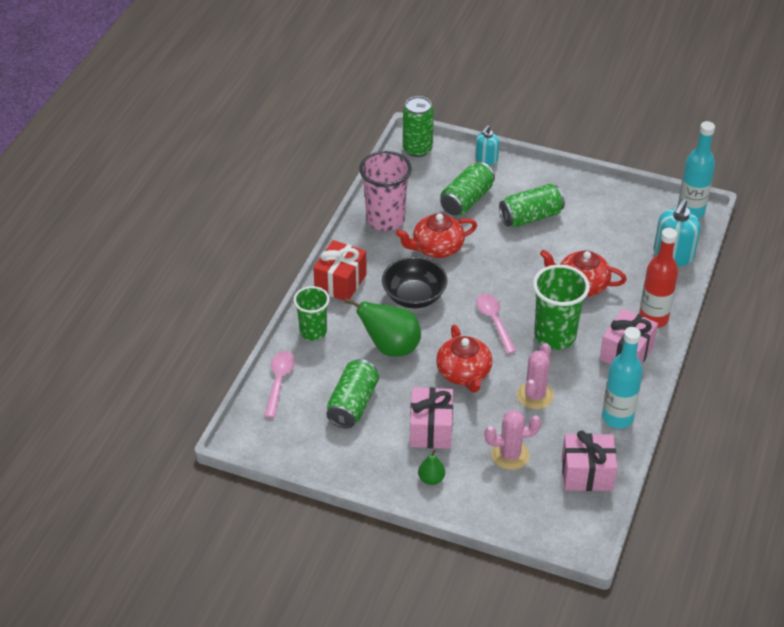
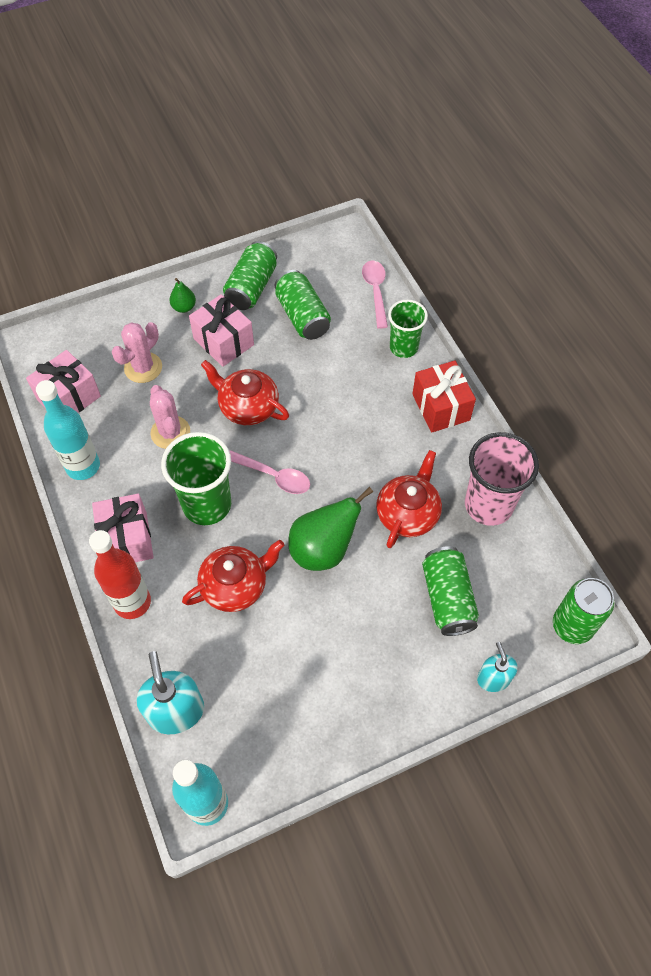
camera: 135 degrees right, 15 degrees up
(279, 381) = (375, 291): pink spoon -> pink spoon turned 150 degrees counterclockwise
(390, 347) = (330, 382): green pear -> green pear (323, 549)
(414, 296) = (367, 444): black bowl -> none
(531, 217) = (365, 633): green can -> green can (251, 287)

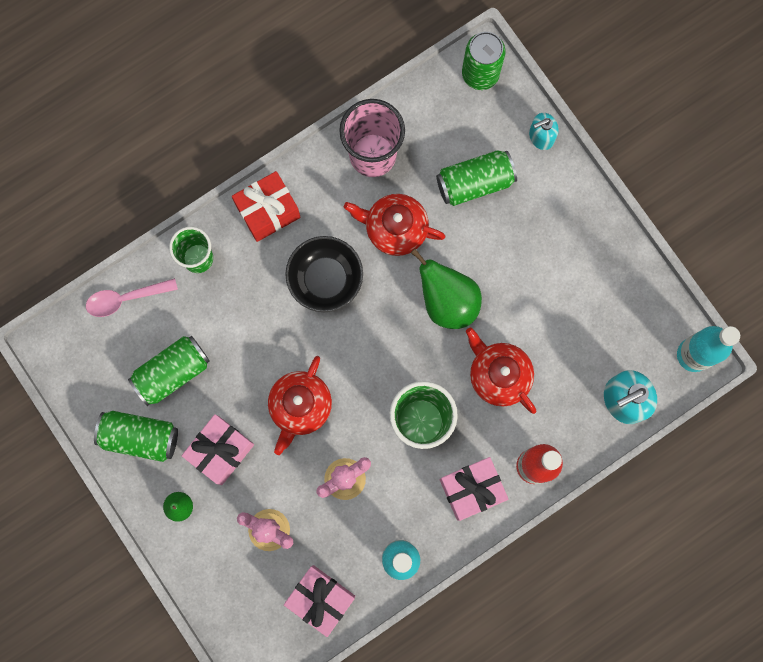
camera: 100 degrees left, 20 degrees up
(274, 476) = (377, 363): pink spoon -> none
(366, 444) = (325, 279): none -> black bowl

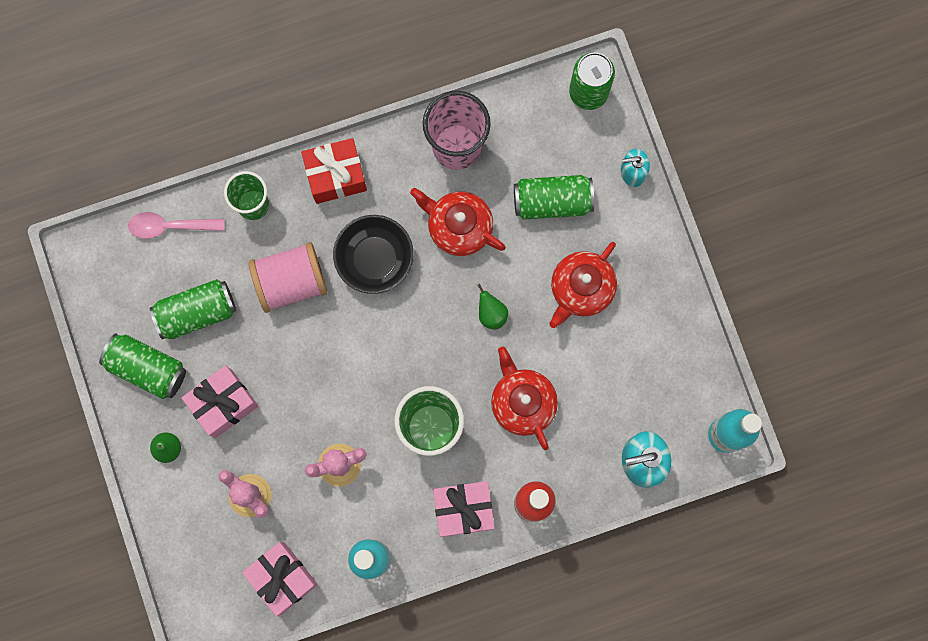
camera: 15 degrees right, 0 degrees up
(253, 320) = (291, 281): none -> pink spool
(300, 406) = (314, 380): red teapot -> red teapot (581, 289)
(447, 301) = (491, 313): green pear -> green pear, size x0.50

